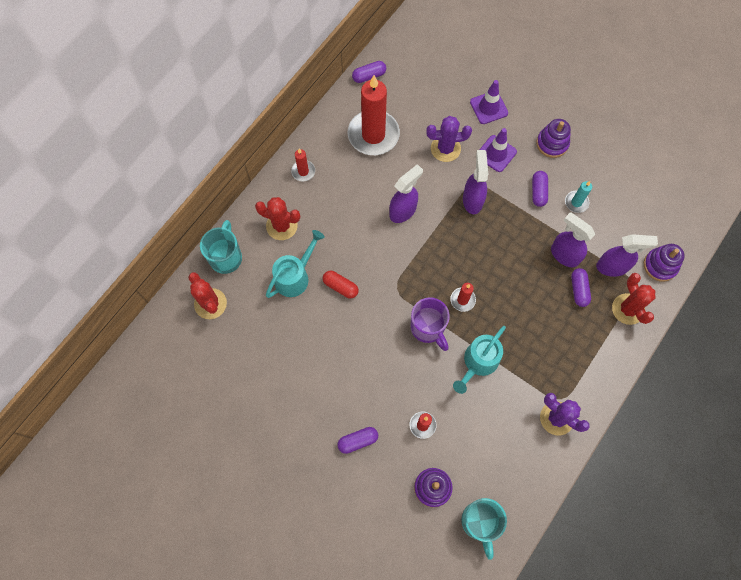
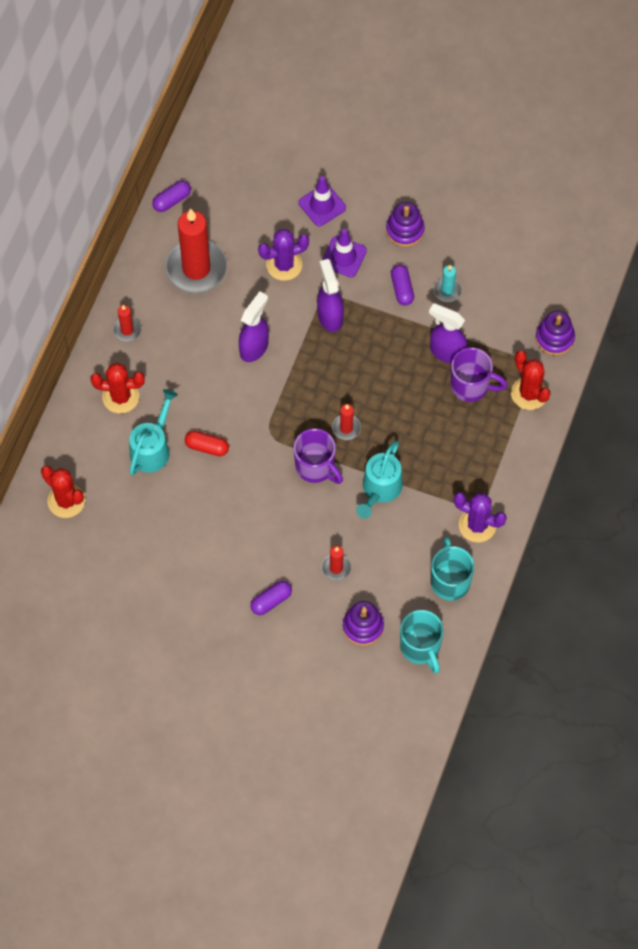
camera: 15 degrees left, 5 degrees down
(226, 257) = (68, 446): turquoise mug -> turquoise mug (450, 581)
(578, 290) = (471, 386): purple capsule -> purple mug
(612, 267) = (503, 352): purple spray bottle -> none

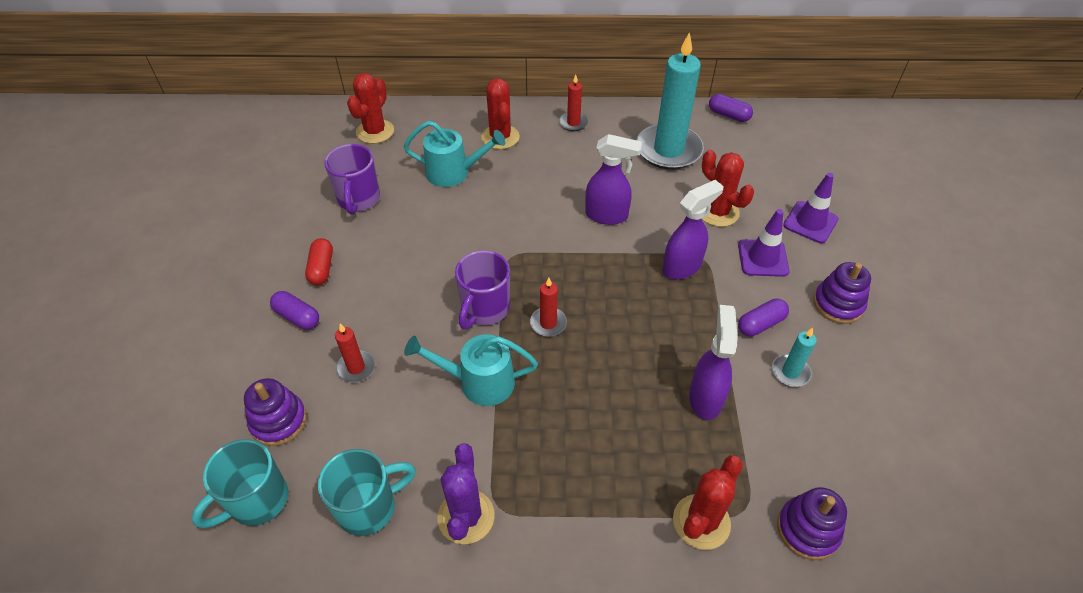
camera: 70 degrees right, 15 degrees down
(196, 268) = (668, 150): red candle -> turquoise candle
(207, 447) = (472, 211): red capsule -> red capsule (321, 268)
(284, 265) = (718, 212): purple cactus -> red cactus
(471, 386) = (673, 441): purple mug -> purple mug (358, 199)

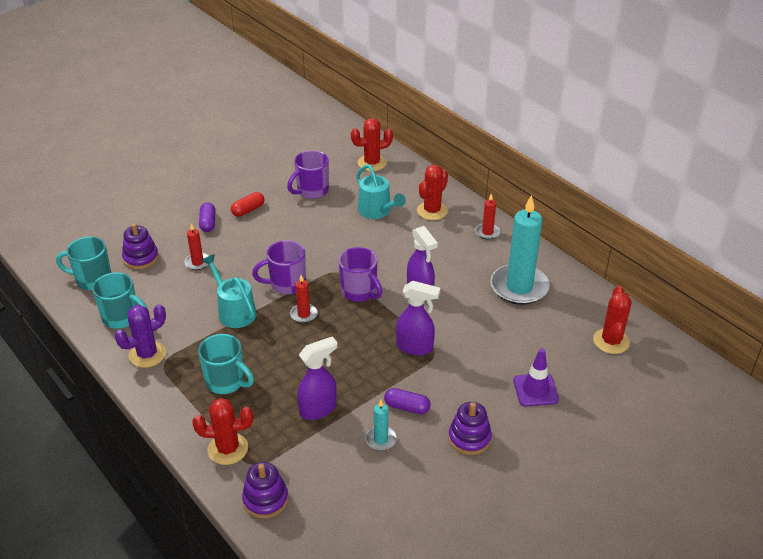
camera: 50 degrees right, 10 degrees down
(560, 258) = (359, 292): none -> purple mug
(590, 458) = (226, 382): none -> turquoise mug
(718, 212) = (487, 339): red cactus -> red cactus (611, 341)
(728, 115) = (597, 297): purple capsule -> none
(763, 258) = (469, 381): purple traffic cone -> none

